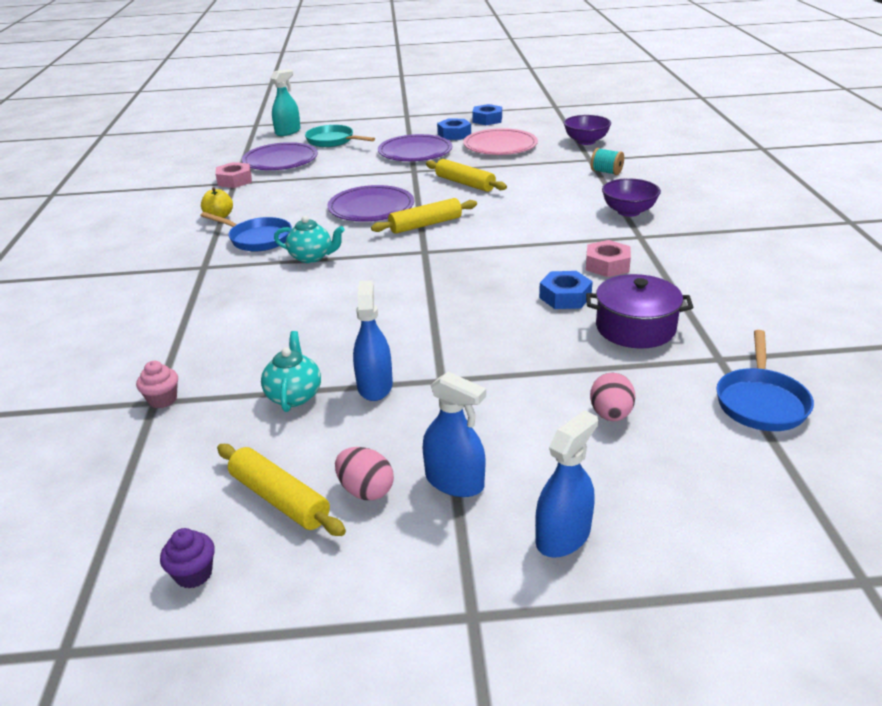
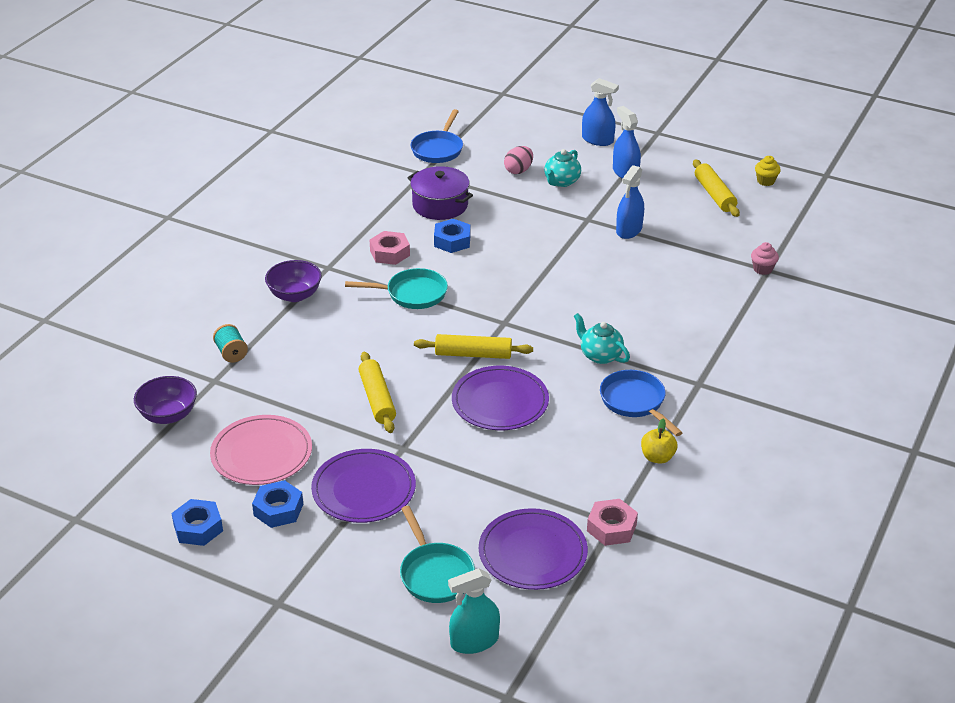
camera: 150 degrees left, 5 degrees up
(194, 574) = (765, 181): purple cupcake -> yellow cupcake
(294, 396) = (680, 242): turquoise teapot -> turquoise teapot (561, 182)
(366, 490) = (670, 183): pink egg -> none
(534, 243) = (412, 294): none -> turquoise pan
(563, 536) = (597, 140): blue spray bottle -> blue spray bottle turned 135 degrees counterclockwise
(761, 402) = (438, 149): blue pan -> blue pan turned 150 degrees clockwise

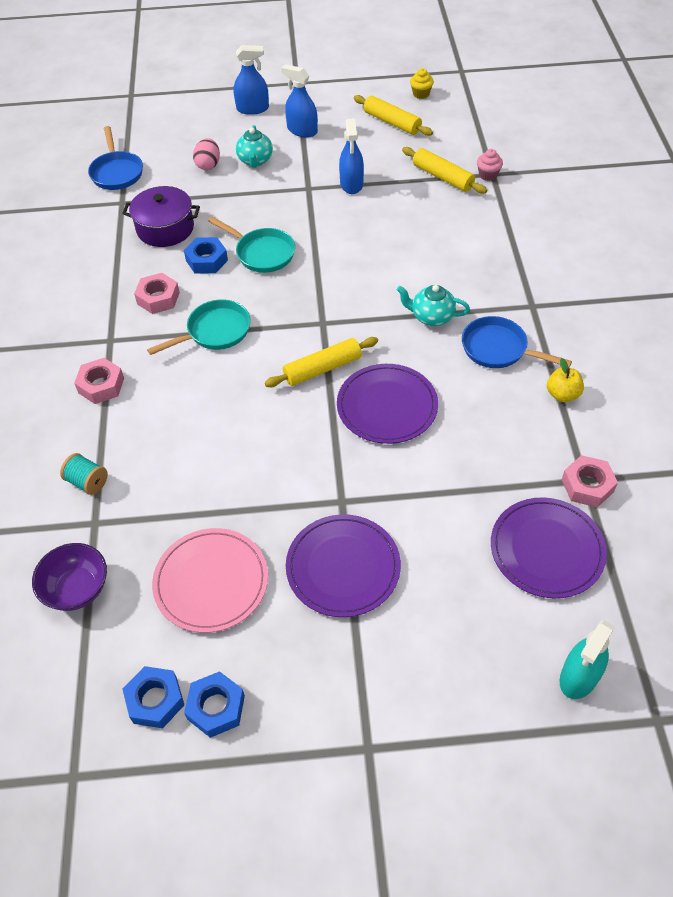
camera: 30 degrees left, 15 degrees up
(278, 509) = (280, 637): blue nut -> blue nut (155, 700)
(295, 295) = (101, 385): purple bowl -> pink nut
(377, 399) = (274, 460): yellow rolling pin -> yellow rolling pin (442, 177)
(435, 574) = (484, 623): turquoise pan -> turquoise pan (262, 253)

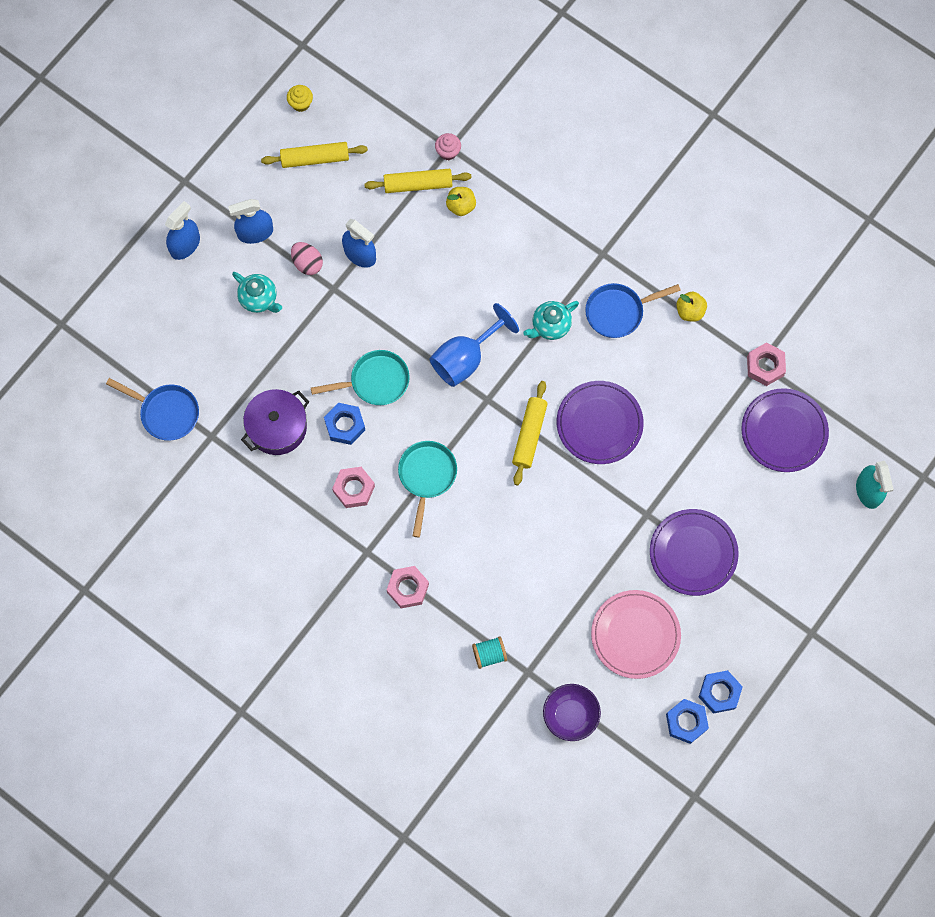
camera: 50 degrees left, 20 degrees up
(208, 165) = (228, 337): pink egg -> pink egg (307, 263)
(341, 288) = (465, 358): none -> blue goblet
(457, 207) = (461, 206): none -> yellow apple

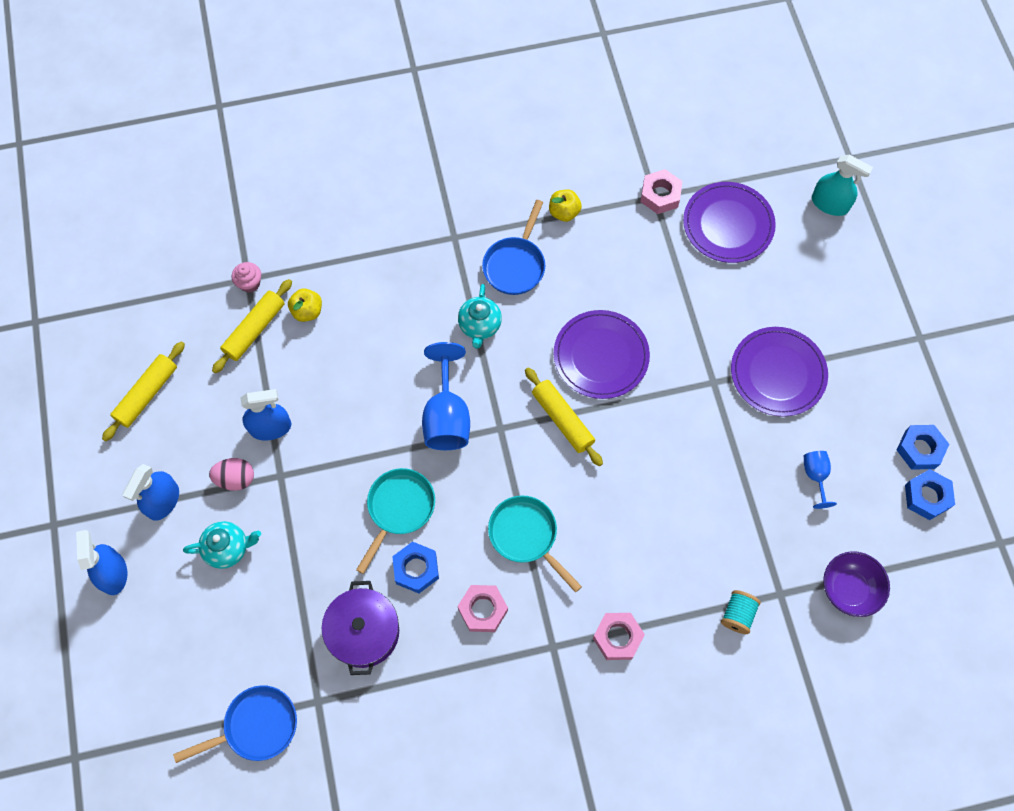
camera: 50 degrees left, 5 degrees down
(301, 104) = (86, 366): yellow cupcake -> none
(635, 635) = (815, 476): pink plate -> blue goblet

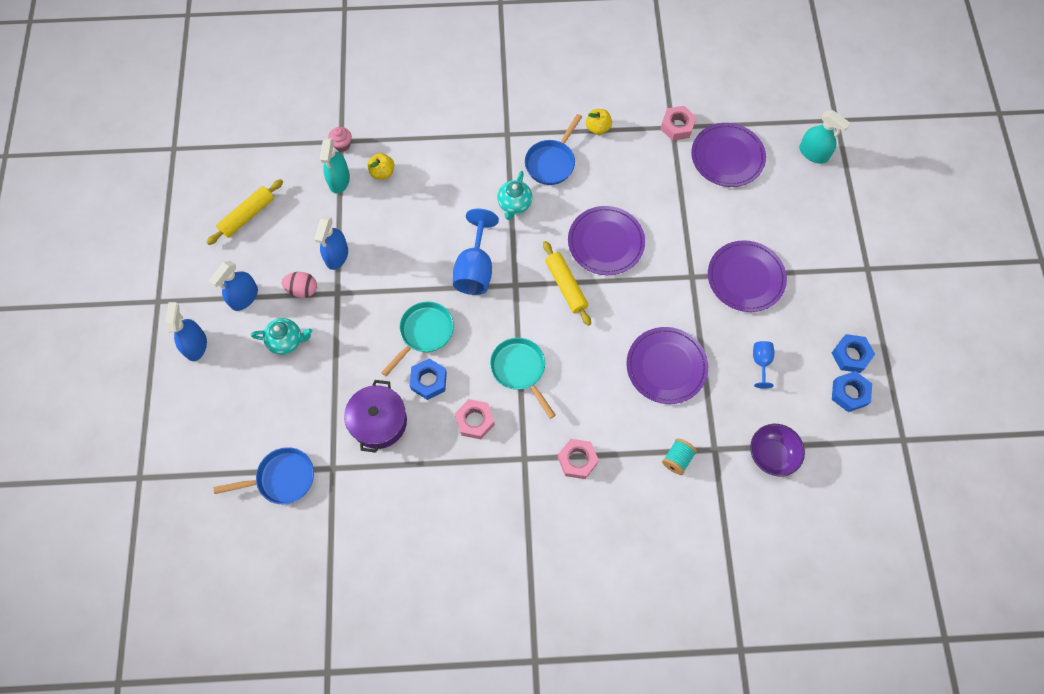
camera: 10 degrees right, 0 degrees up
(255, 330) = (339, 180): yellow rolling pin -> turquoise spray bottle
(270, 427) = (337, 255): blue spray bottle -> blue spray bottle turned 105 degrees clockwise
(703, 501) = (666, 366): none -> purple plate

